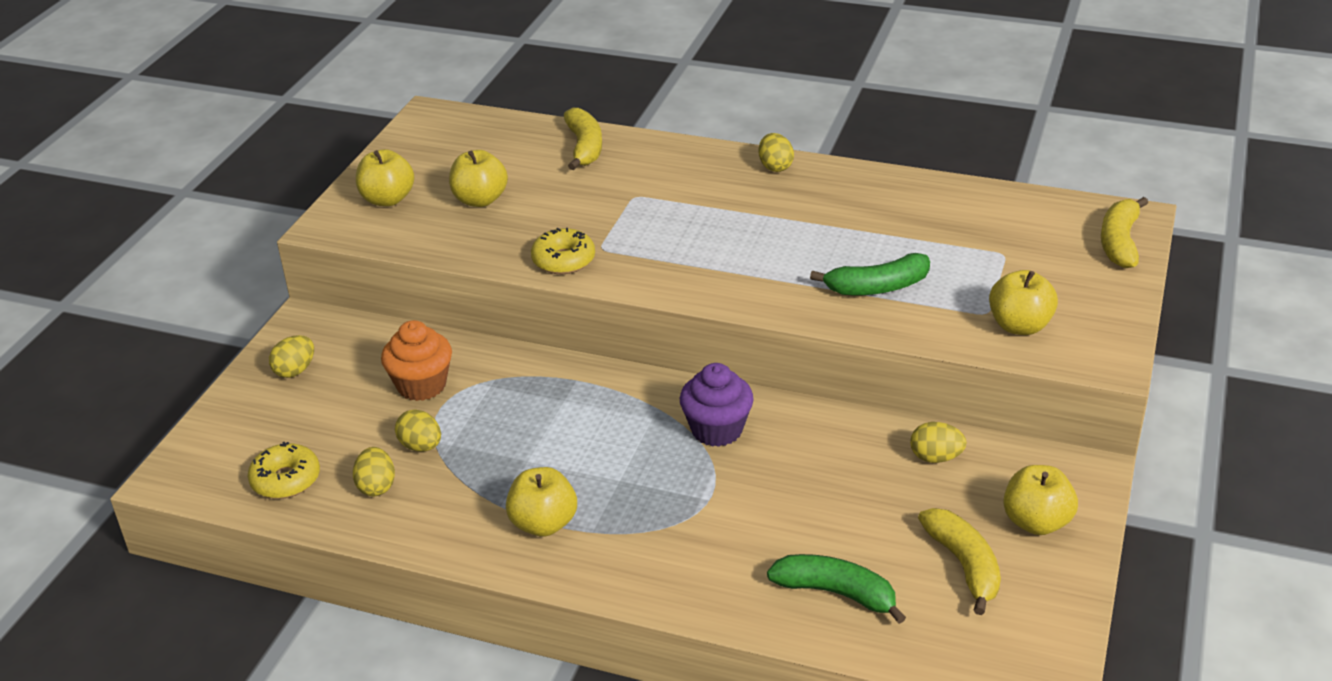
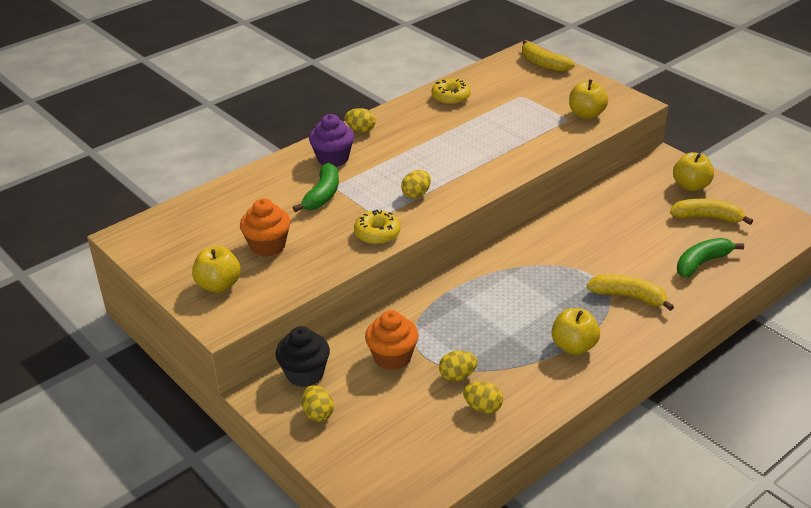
camera: 60 degrees left, 0 degrees up
(286, 480) = (441, 450): yellow donut -> yellow donut (451, 97)
(354, 336) = (305, 374): none -> black cupcake
(480, 200) = (268, 246): yellow apple -> orange cupcake
(584, 147) = (254, 187): yellow banana -> yellow banana (628, 297)
(717, 430) = (540, 255): purple cupcake -> purple cupcake (333, 158)
(877, 287) = (514, 140): green banana -> green banana (322, 195)
(936, 457) = (621, 195): yellow egg -> yellow egg (416, 194)

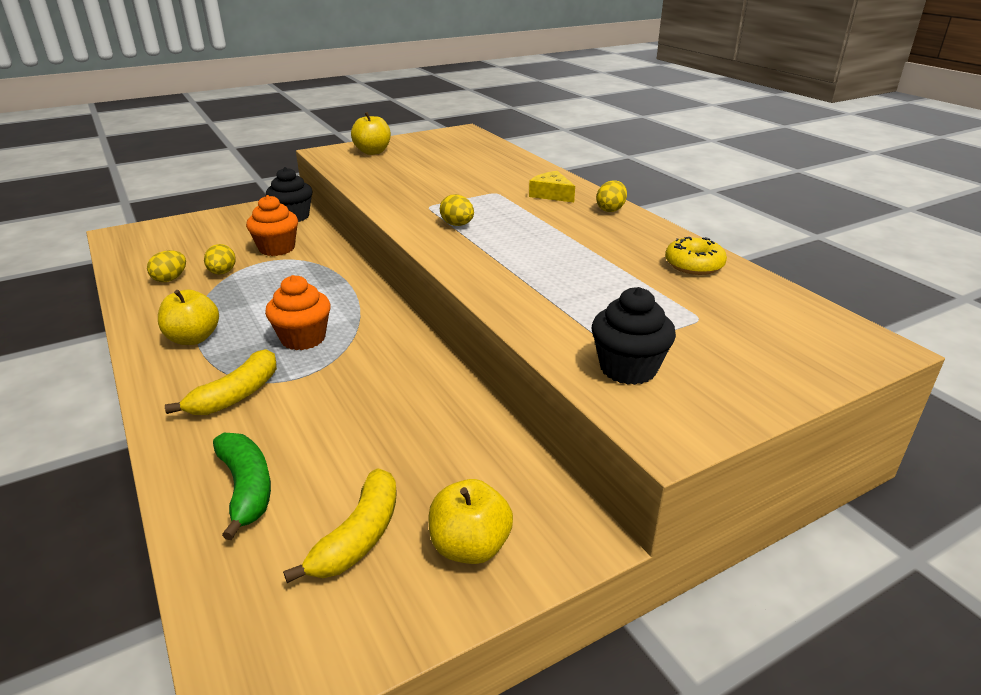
camera: 100 degrees right, 5 degrees down
(268, 246) = (413, 166): orange cupcake -> orange cupcake (303, 338)
(318, 414) = (243, 218): yellow egg -> none
(322, 195) = (482, 187): green banana -> none
(333, 158) = (551, 194): purple cupcake -> yellow cheese
(377, 234) = (397, 203): yellow donut -> none
(543, 64) = (831, 357): yellow banana -> none
(586, 114) = (628, 368): yellow apple -> black cupcake

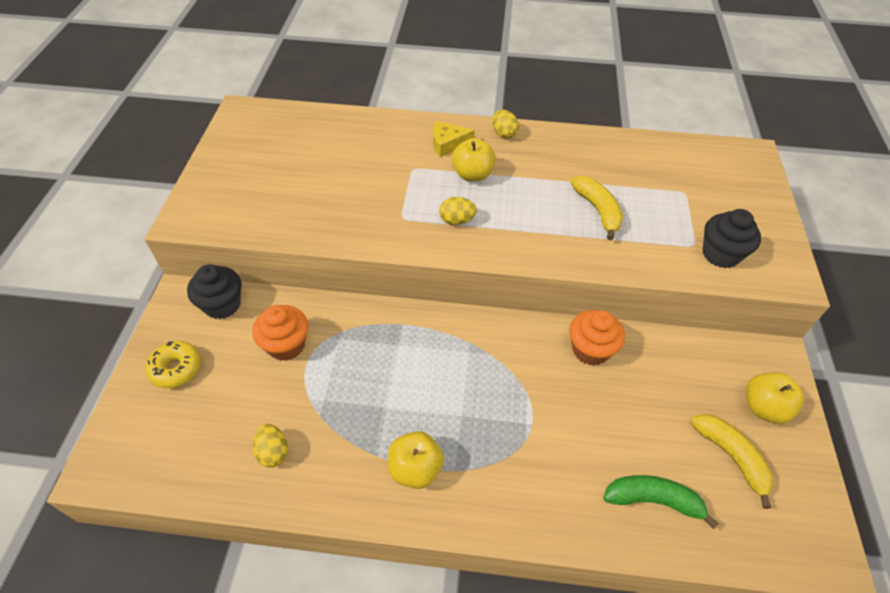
camera: 55 degrees left, 20 degrees up
(222, 273) = (300, 405): yellow egg -> none
(236, 395) = (531, 467): yellow banana -> yellow banana (598, 210)
(303, 338) = (476, 392): orange cupcake -> orange cupcake (590, 350)
(373, 152) = (226, 190): yellow apple -> yellow apple (472, 175)
(694, 265) = (618, 152): yellow donut -> yellow donut (176, 368)

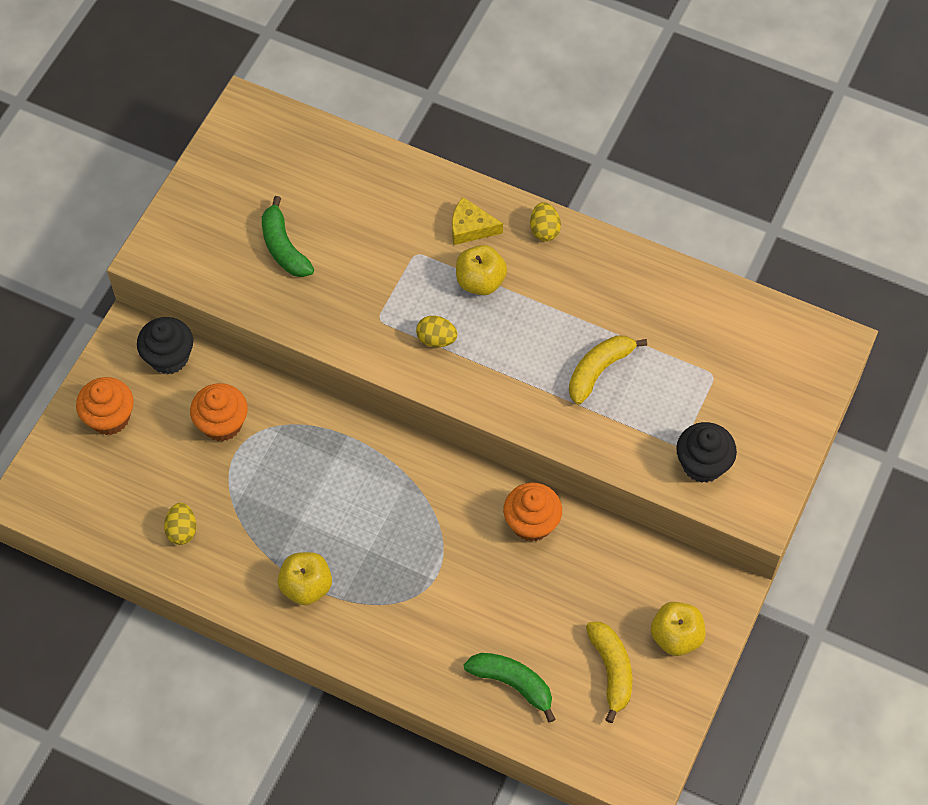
camera: 20 degrees right, 10 degrees up
(176, 368) = (109, 417): yellow donut -> orange cupcake
(302, 188) = (284, 247): none -> green banana
(598, 210) = (599, 370): yellow banana -> yellow banana turned 135 degrees counterclockwise

